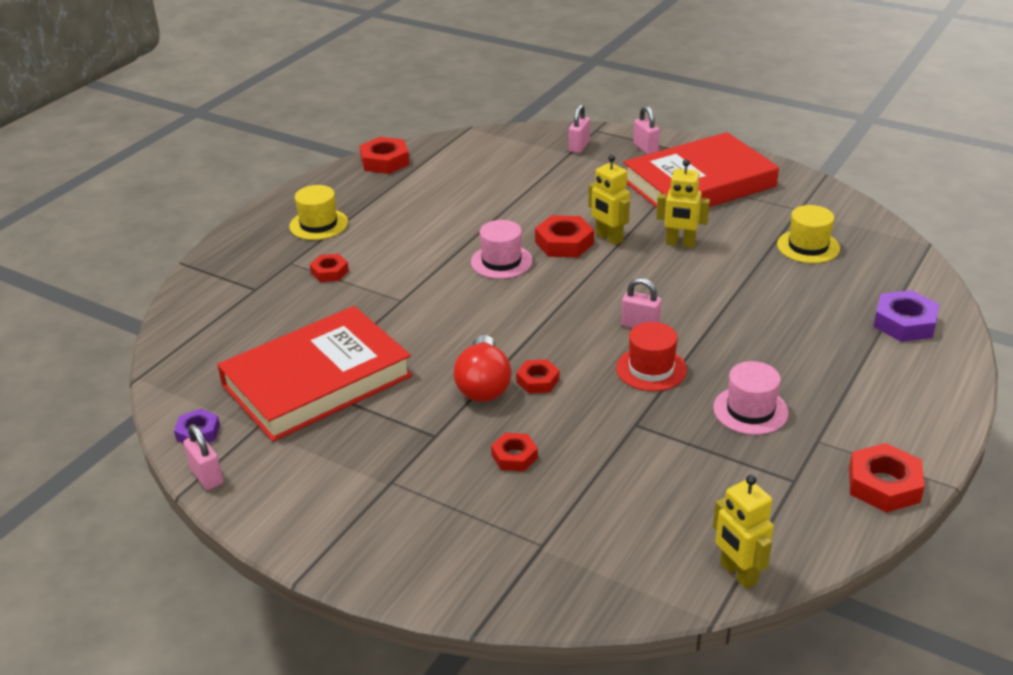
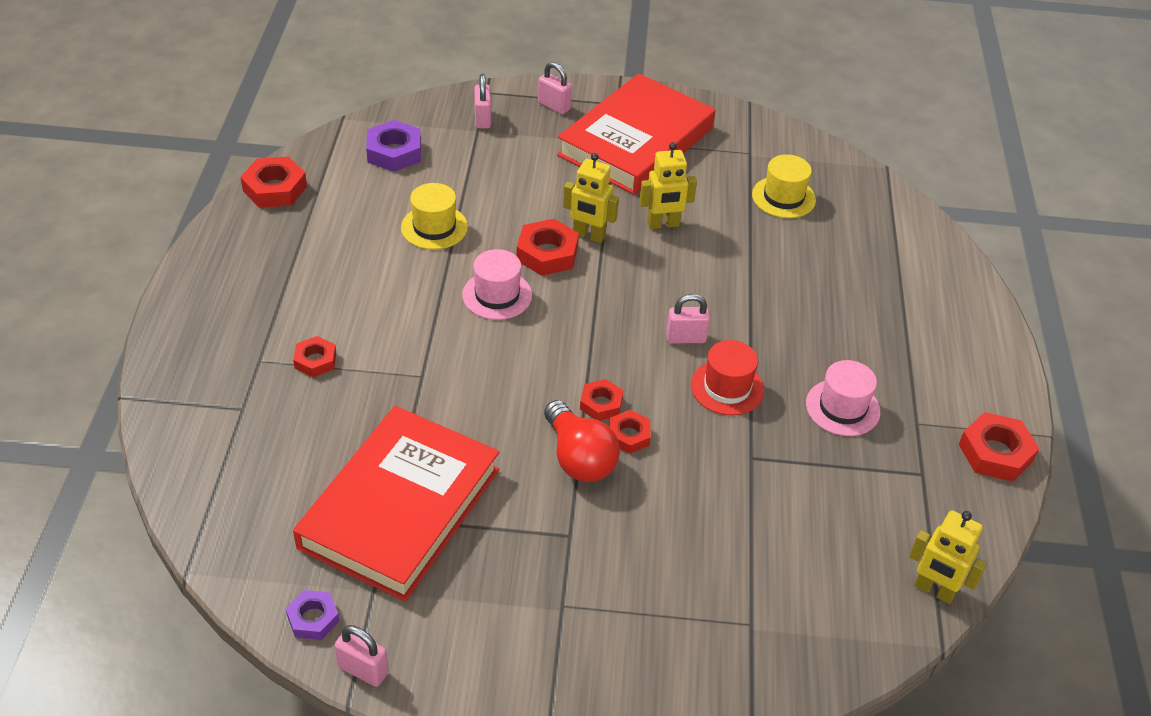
camera: 30 degrees left, 10 degrees up
(318, 224) = (256, 298): yellow hat -> yellow hat (434, 227)
(514, 456) = (663, 533): red nut -> red nut (601, 404)
(904, 323) = (915, 266): purple nut -> purple nut (394, 152)

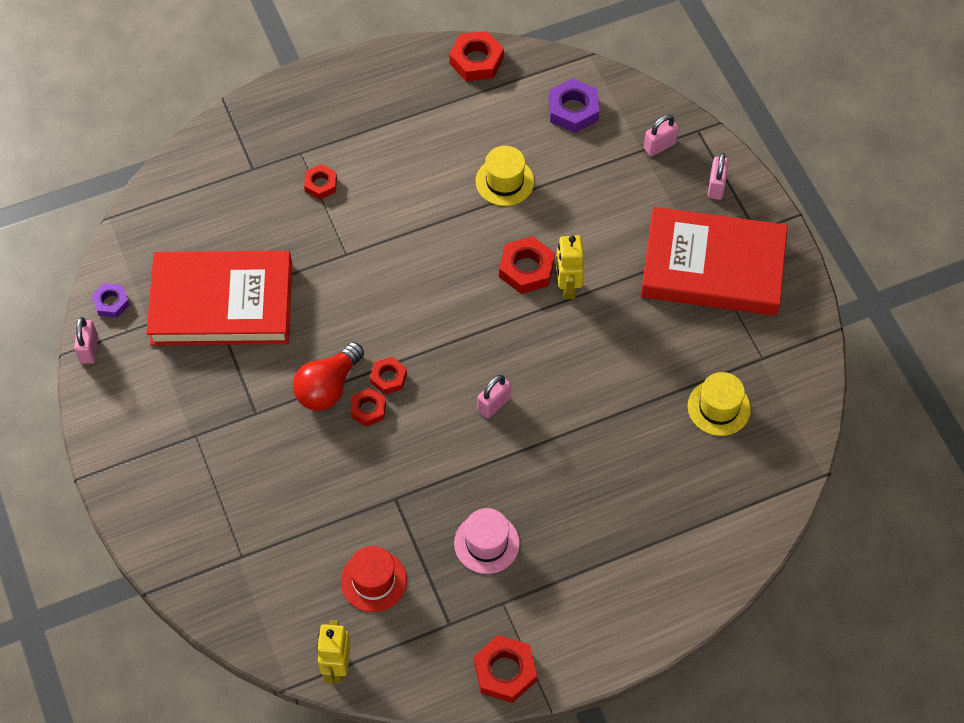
camera: 65 degrees right, 15 degrees up
(497, 295) = (458, 259): pink hat -> none
(663, 224) = (618, 333): yellow robot -> none
(686, 338) = (494, 404): pink padlock -> pink padlock turned 75 degrees clockwise
(727, 387) = (458, 454): red hat -> red hat (373, 581)

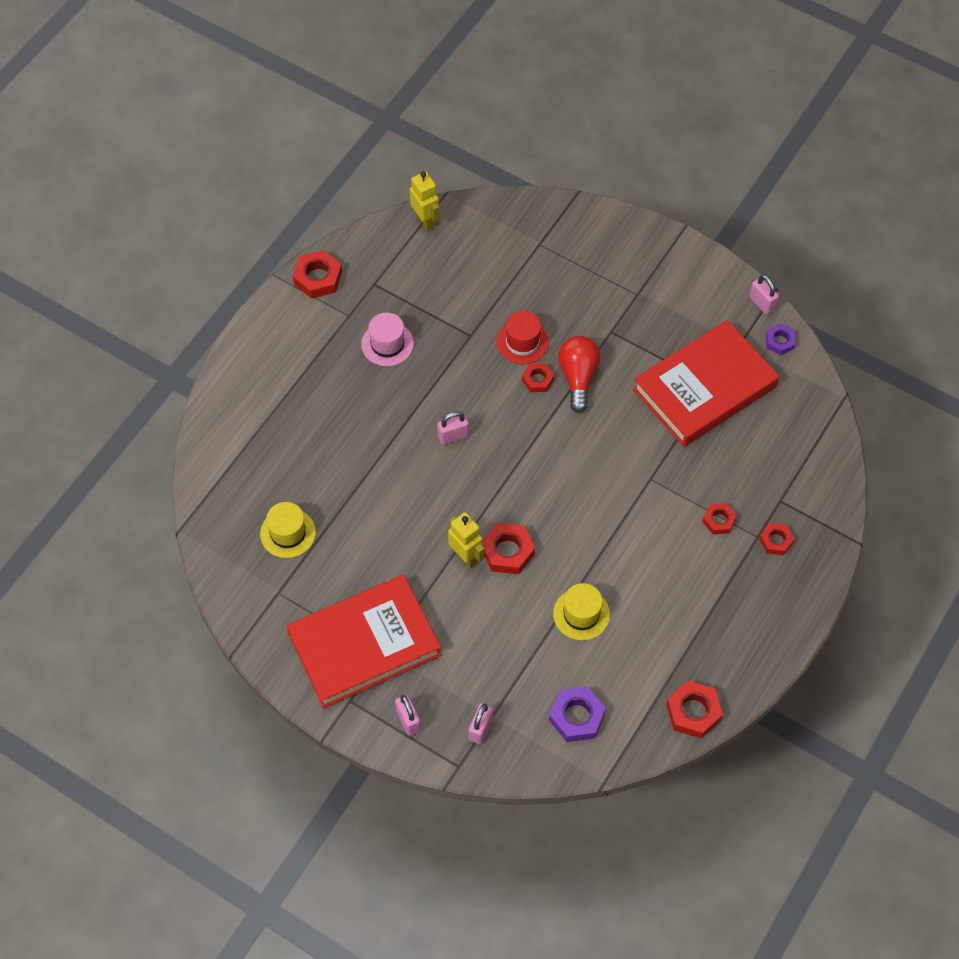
camera: 145 degrees right, 0 degrees up
(373, 581) = (443, 279): red hat -> red hat (522, 342)
(388, 378) = (542, 409): red nut -> red nut (776, 541)
(494, 404) = (453, 436): pink padlock -> pink padlock turned 60 degrees clockwise

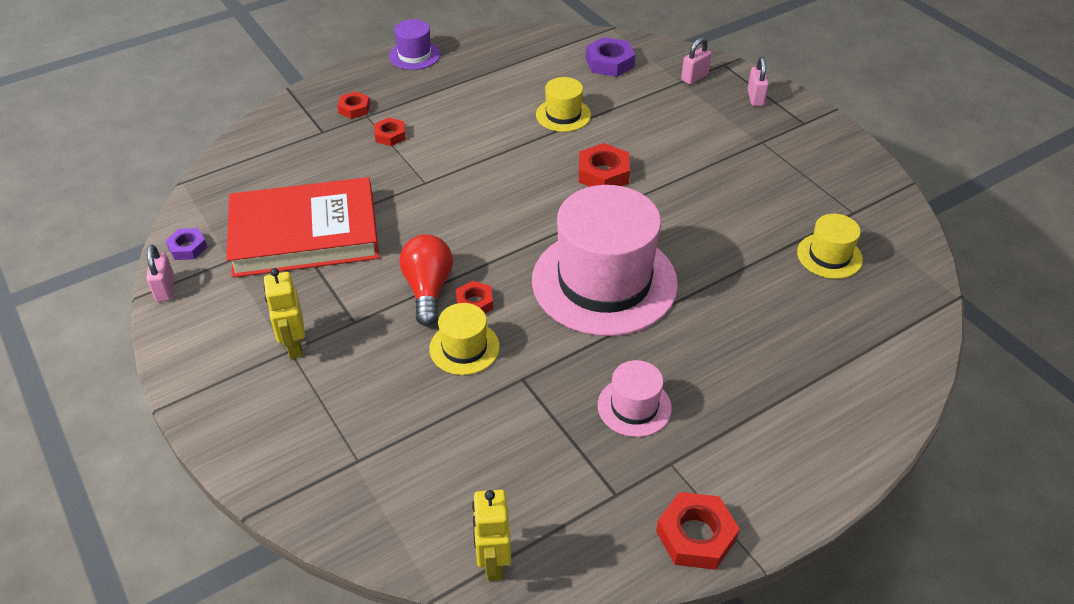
camera: 155 degrees left, 15 degrees down
(364, 644) = (776, 152): red book -> none
(453, 436) = (604, 282): pink padlock -> pink hat
(465, 556) = (647, 182): yellow robot -> yellow robot (294, 346)
(522, 342) = (464, 348): red hat -> yellow hat
(578, 377) = (428, 289): red light bulb -> red light bulb turned 150 degrees clockwise
(693, 712) = (514, 41): red nut -> none
(777, 643) = (414, 55): none -> purple hat

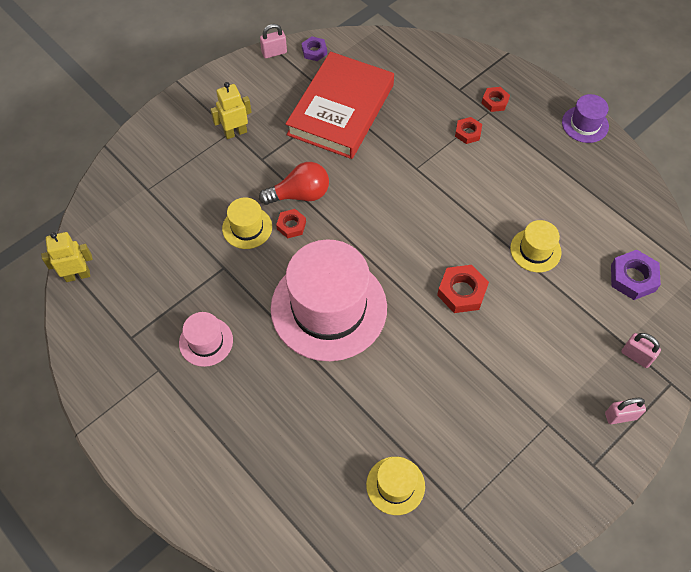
camera: 80 degrees right, 15 degrees up
(305, 234) = (341, 110): red book -> red book turned 45 degrees clockwise
(696, 536) = (100, 389): red nut -> none

